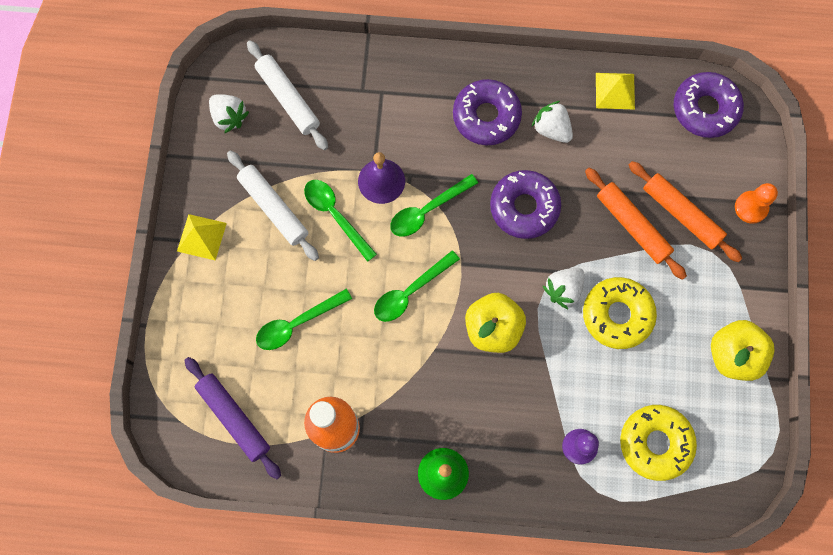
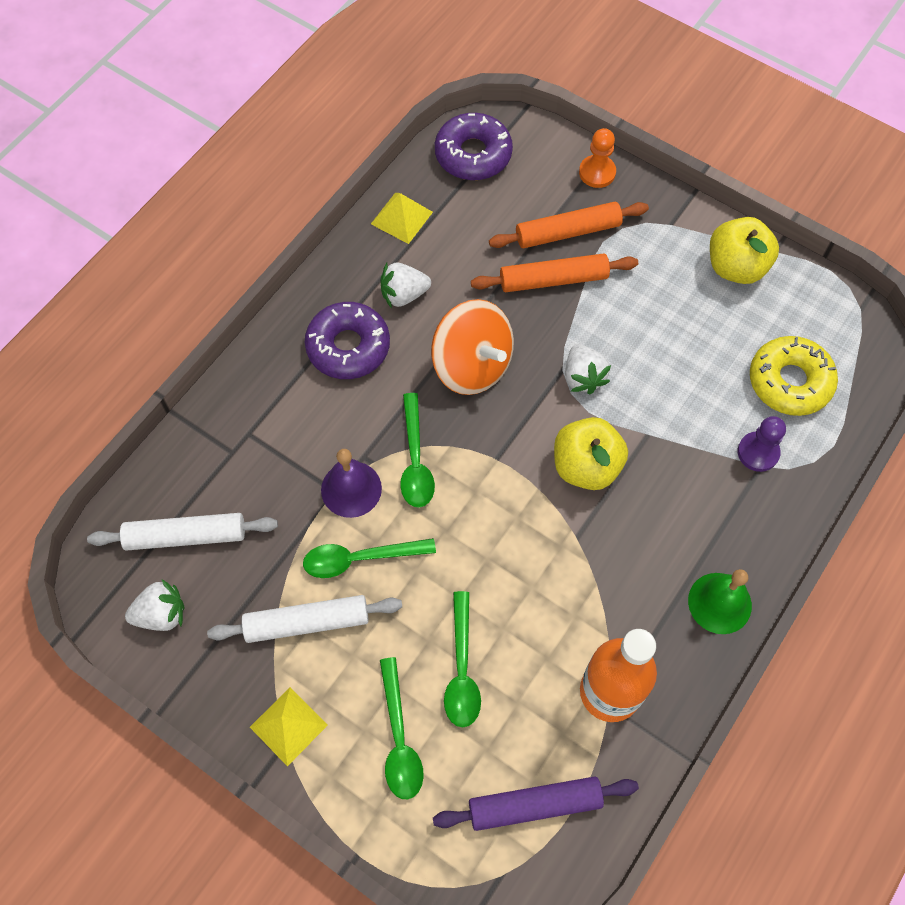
camera: 60 degrees left, 10 degrees down
(410, 291) = (497, 527): green spoon -> green spoon (399, 738)
(524, 207) = (472, 365): purple donut -> orange spinning top
(617, 315) = (638, 343): yellow donut -> none

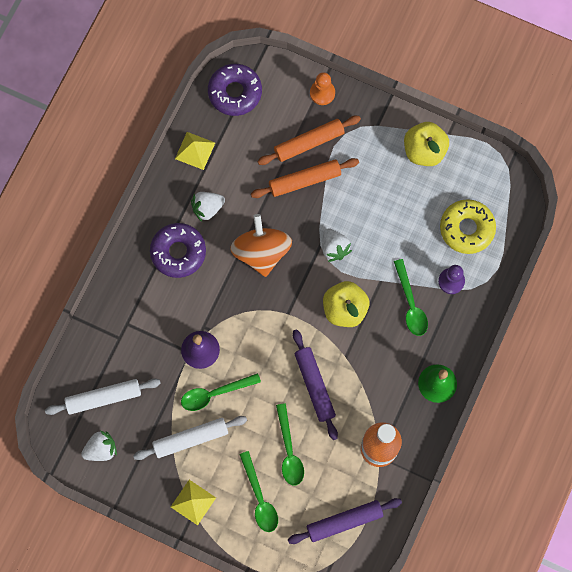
camera: 10 degrees left, 10 degrees up
(415, 460) = (237, 323): green spoon -> green spoon (410, 304)
(472, 365) = (261, 252): orange spinning top -> orange spinning top turned 135 degrees counterclockwise
(520, 573) = (315, 385): none -> purple rolling pin

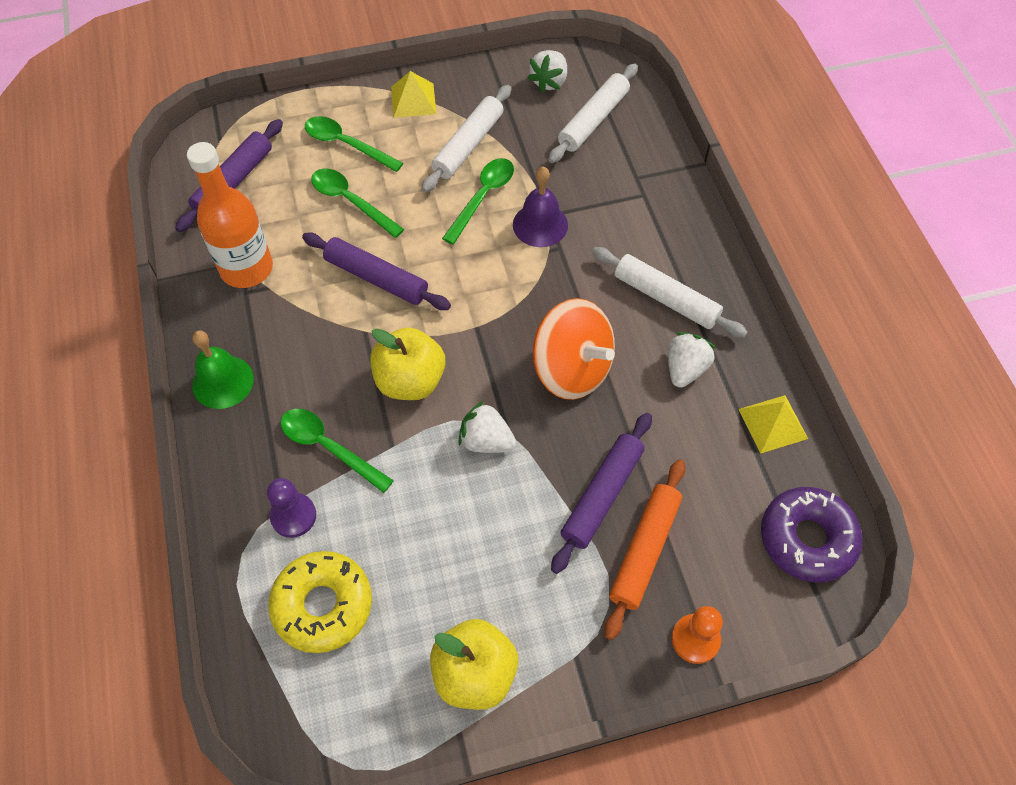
camera: 140 degrees right, 15 degrees down
(178, 252) = (666, 298): purple donut -> white rolling pin
(304, 181) = (602, 495): orange rolling pin -> purple rolling pin

